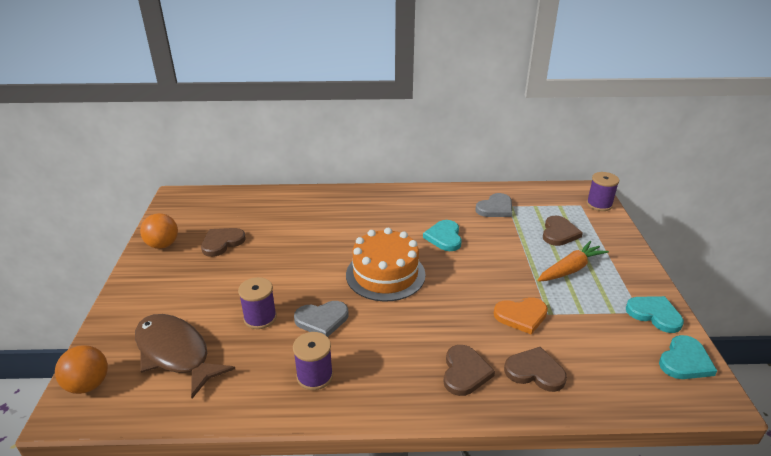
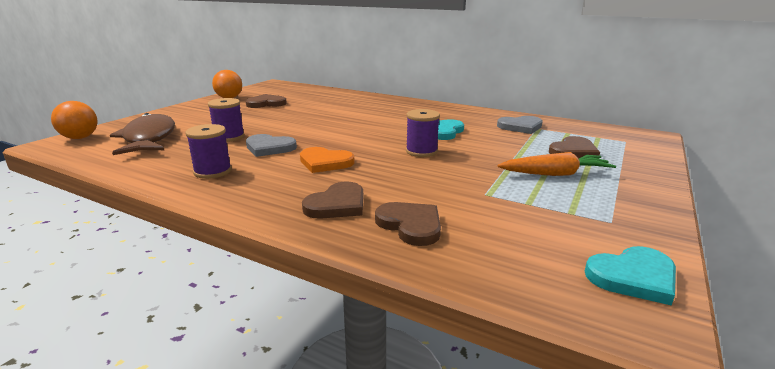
camera: 30 degrees right, 10 degrees down
(385, 274) = (358, 138): orange cake -> none
(521, 316) = (452, 188): orange heart -> orange heart (325, 162)
(599, 204) = (651, 144): purple spool -> purple spool (421, 151)
(654, 314) = (631, 228): turquoise heart -> none

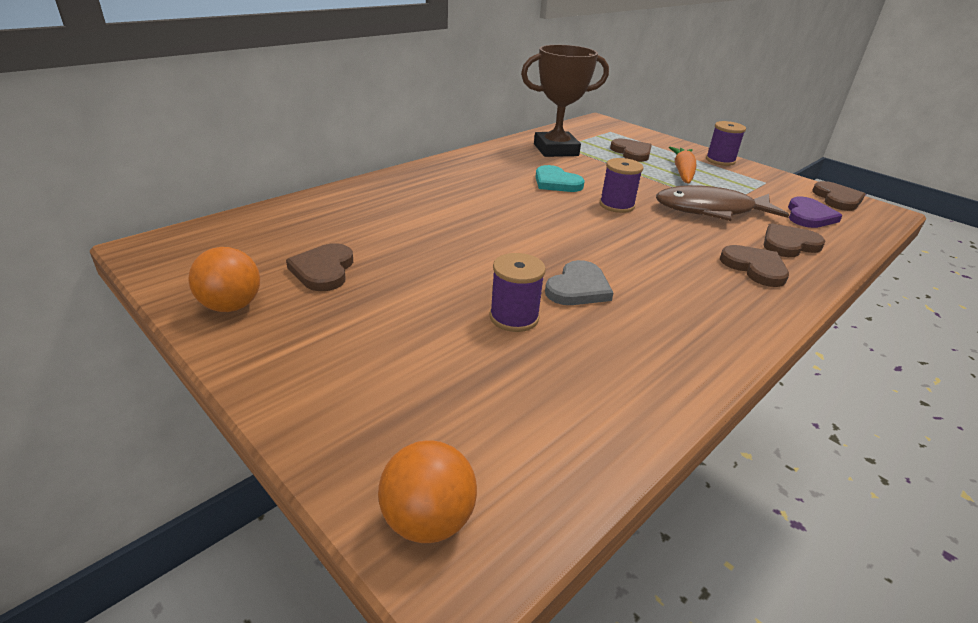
camera: 75 degrees left, 10 degrees up
(149, 138) = (483, 405): brown fish -> brown fish (711, 210)
(212, 171) = (663, 336): purple spool -> purple spool (720, 160)
(325, 162) = (641, 258): orange heart -> none
(519, 245) = (809, 216): none -> purple heart
(520, 127) = (556, 150): grey heart -> brown trophy
(633, 277) = (837, 199): turquoise heart -> brown heart

